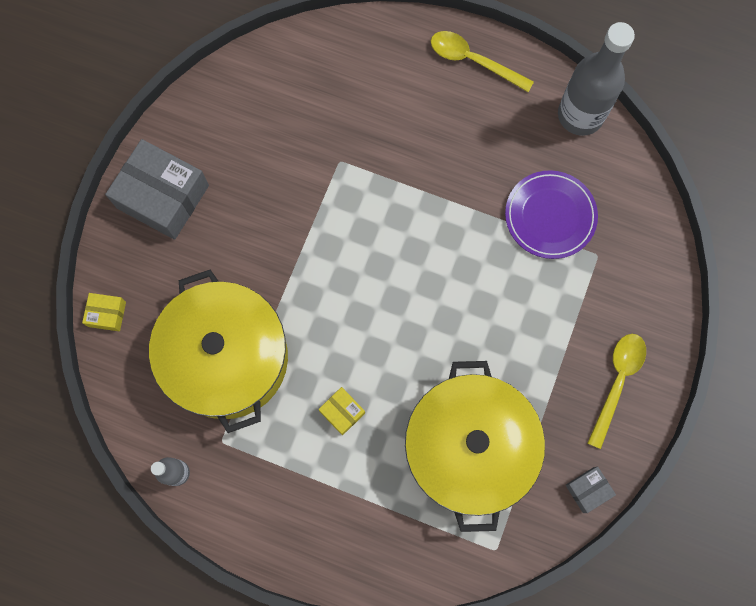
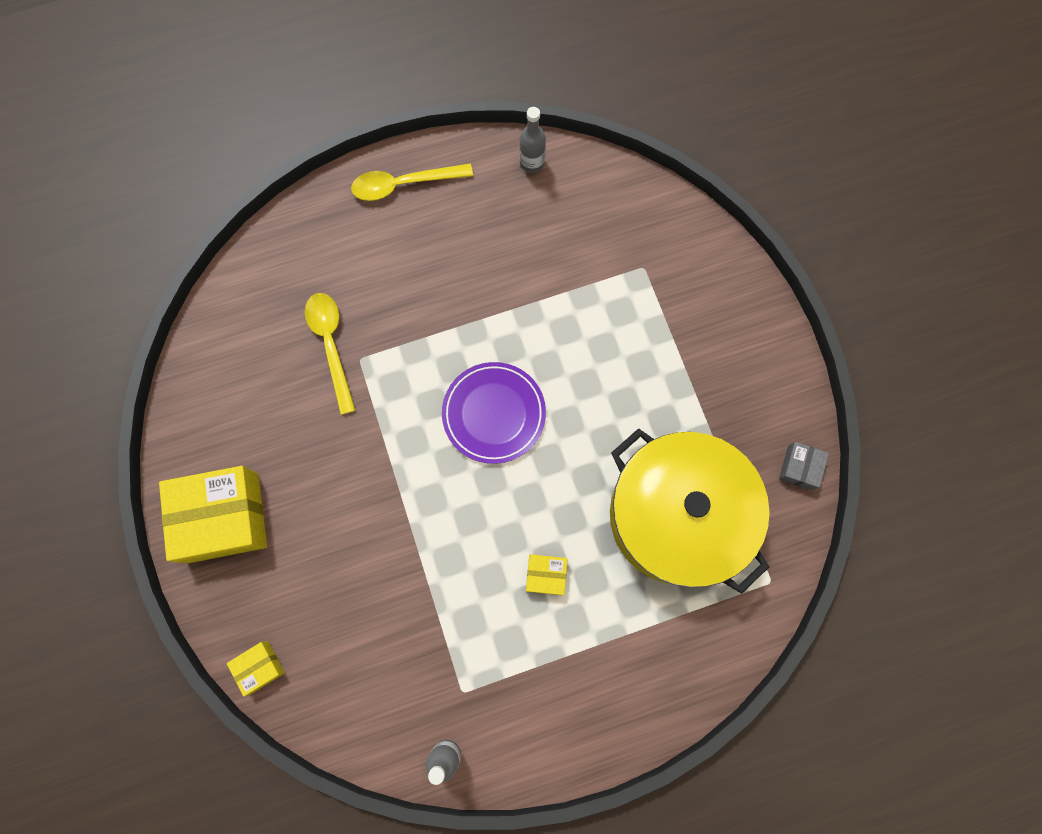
camera: 40 degrees left, 0 degrees up
(163, 197) = (223, 518): grey box -> yellow box
(227, 358) = (405, 614): yellow pot -> none
(550, 216) = (578, 266): purple plate -> purple plate (494, 414)
(580, 115) = (532, 163): grey bottle -> grey bottle, size x0.50
(617, 382) = (747, 360): yellow spoon -> yellow spoon (331, 345)

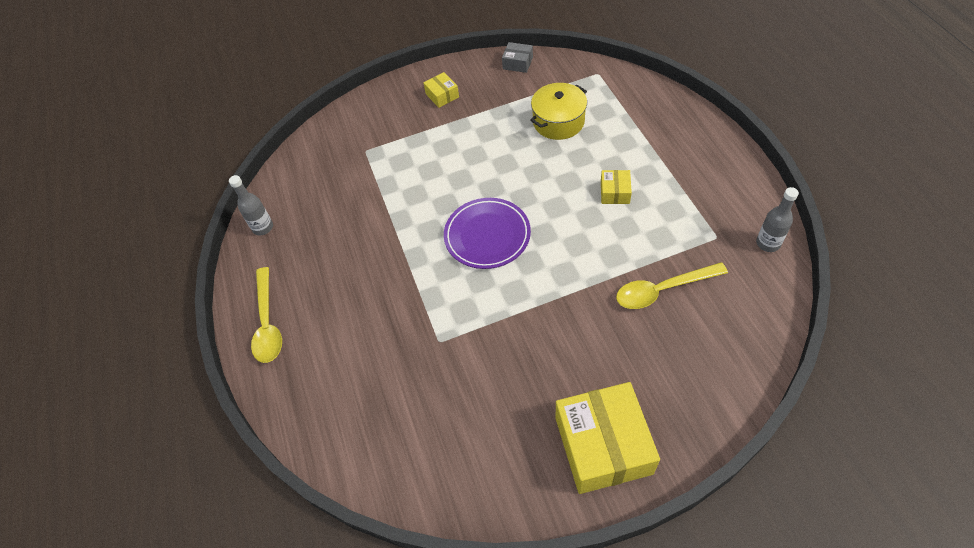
camera: 85 degrees left, 20 degrees down
(259, 667) = (736, 392): yellow box -> yellow box (442, 95)
(331, 345) = (425, 367): yellow spoon -> yellow spoon (662, 290)
(677, 515) = (558, 122): yellow pot -> yellow pot, size x0.52

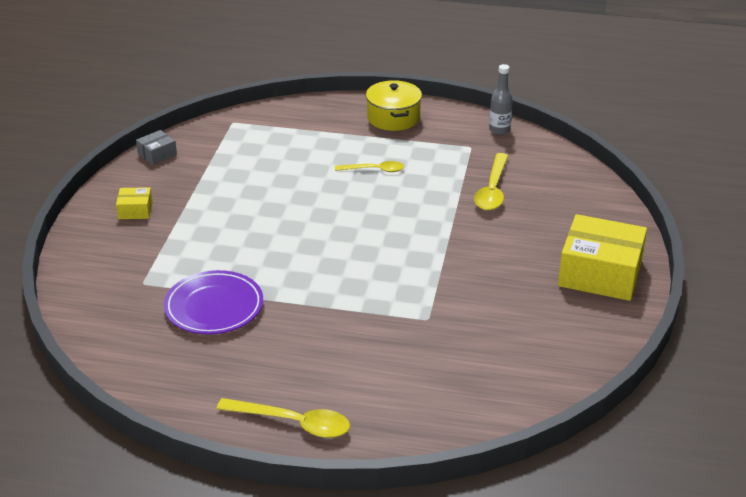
camera: 65 degrees left, 20 degrees down
(263, 227) = (158, 389): grey bottle -> none
(487, 236) = (343, 250): purple plate -> purple plate (214, 307)
(558, 122) = (261, 163): yellow pot -> yellow pot (393, 118)
(615, 192) = (374, 170): yellow box -> yellow spoon

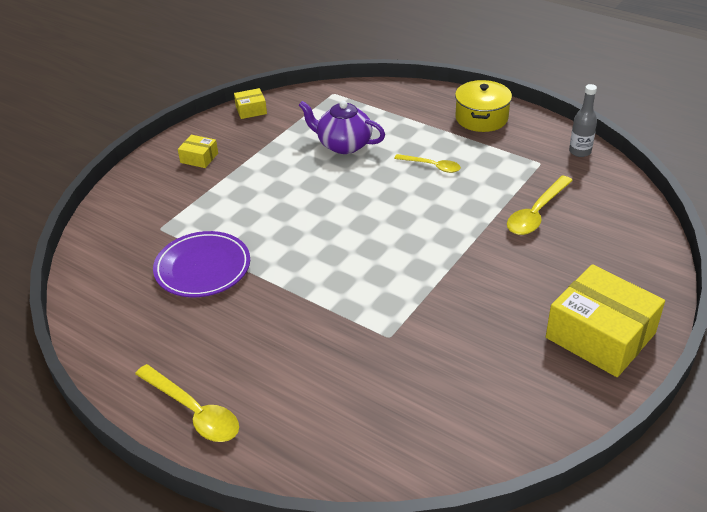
camera: 25 degrees right, 5 degrees up
(157, 154) = (251, 110): grey box -> yellow box
(276, 168) = (343, 145): none -> purple teapot

